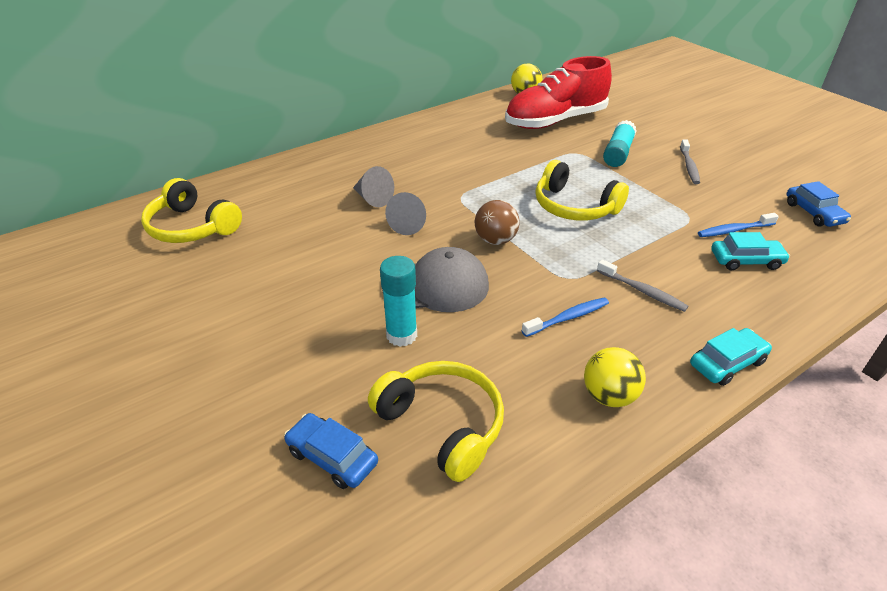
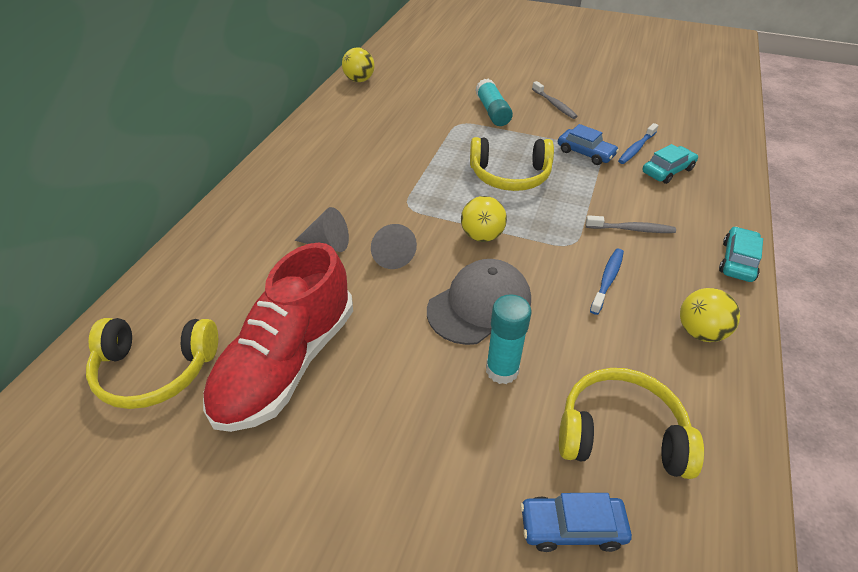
camera: 35 degrees left, 5 degrees up
(495, 240) = (482, 236): brown ball -> yellow ball
(555, 121) = (412, 98): red shoe -> red shoe (287, 363)
(813, 213) = (668, 113): blue car -> blue car (585, 153)

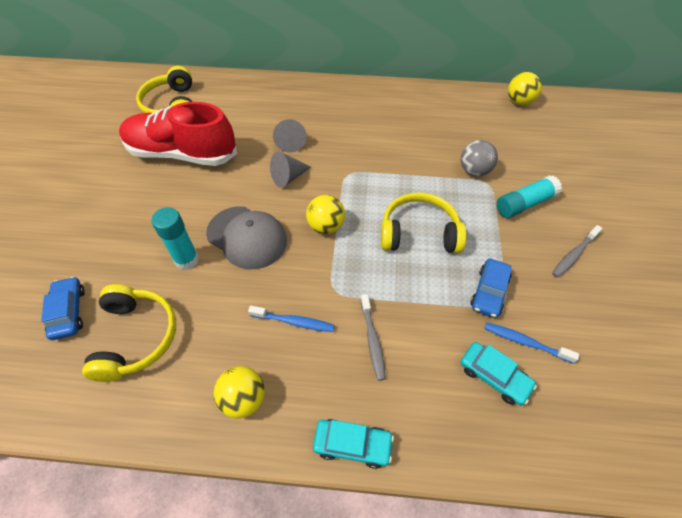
camera: 75 degrees right, 10 degrees up
(440, 126) = (474, 171): none -> grey ball
(510, 175) = (419, 233): yellow headphones -> yellow headphones turned 105 degrees clockwise

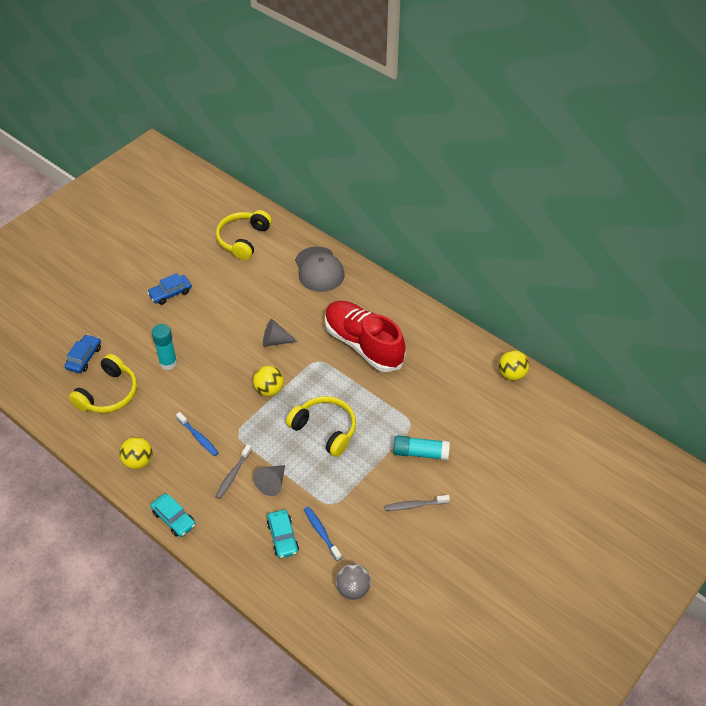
camera: 35 degrees right, 5 degrees down
(182, 153) = (220, 284): red shoe -> red shoe (363, 344)
(247, 237) = (214, 369): grey cap -> grey cap (319, 269)
(290, 142) = (300, 314): grey cone -> grey cone (272, 483)
(474, 171) = (411, 409): grey ball -> grey ball (353, 589)
(489, 292) = (331, 492): blue car -> blue car (170, 293)

